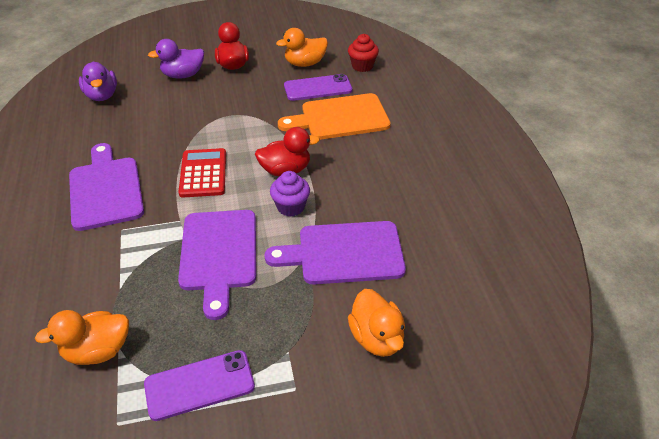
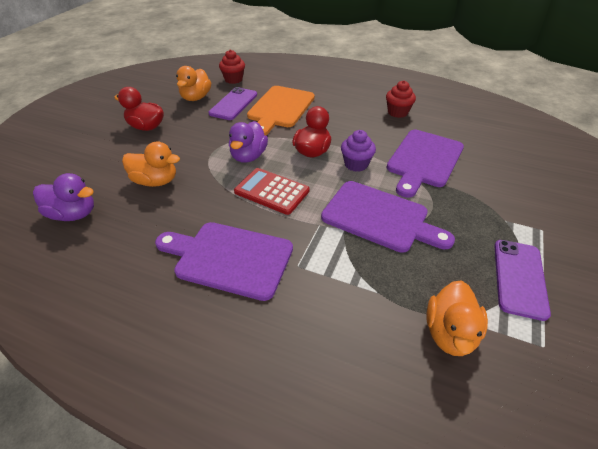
camera: 55 degrees left, 0 degrees up
(183, 75) = (119, 156): purple duck -> purple duck (248, 156)
(376, 338) = (511, 178): orange duck -> orange duck (155, 181)
(425, 199) = (397, 112): none -> red cupcake

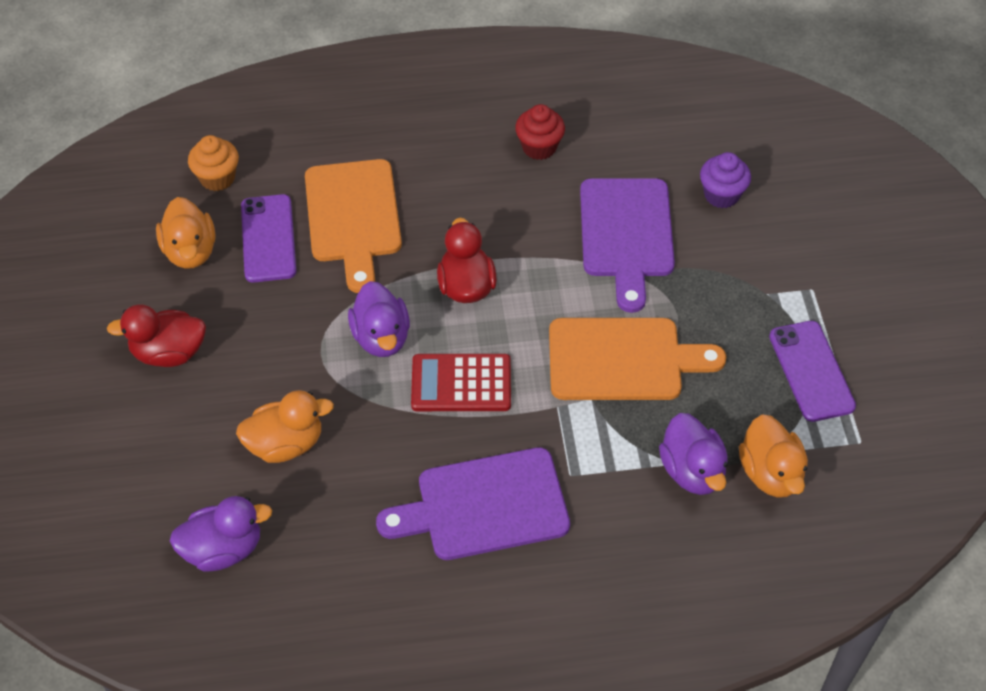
camera: 30 degrees left, 10 degrees up
(233, 79) = (217, 178): red cupcake -> orange cupcake
(356, 164) = (541, 283): purple cupcake -> purple cupcake (721, 195)
(379, 217) = (623, 360): purple cutting board -> orange cutting board
(386, 302) = (692, 471): none -> purple duck

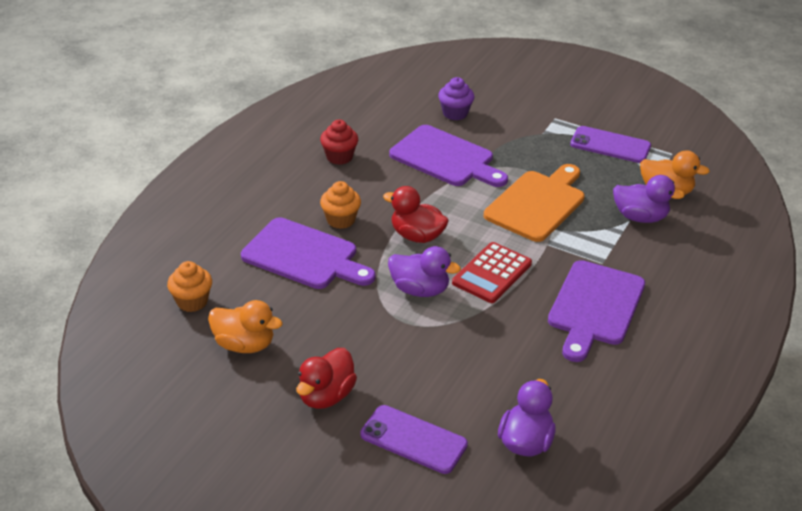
camera: 55 degrees left, 15 degrees down
(268, 238) = (277, 302): purple phone -> purple phone (413, 440)
(286, 444) = (464, 372): orange duck -> none
(353, 217) = (304, 256): orange cutting board -> purple cutting board
(435, 211) = (341, 220): none -> orange cupcake

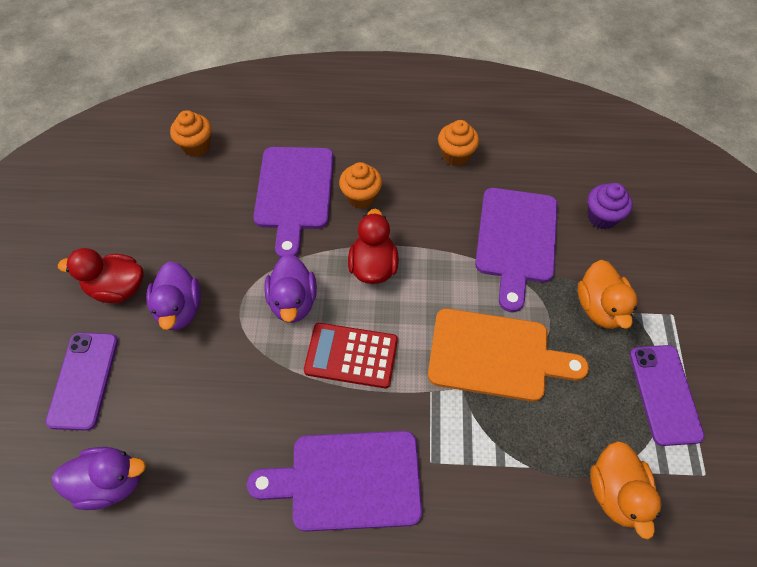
camera: 65 degrees right, 20 degrees up
(244, 344) = (159, 203): orange duck -> orange duck (600, 308)
(339, 157) = (456, 155): red cupcake -> orange cupcake
(640, 217) = (543, 477): purple duck -> purple duck (179, 309)

